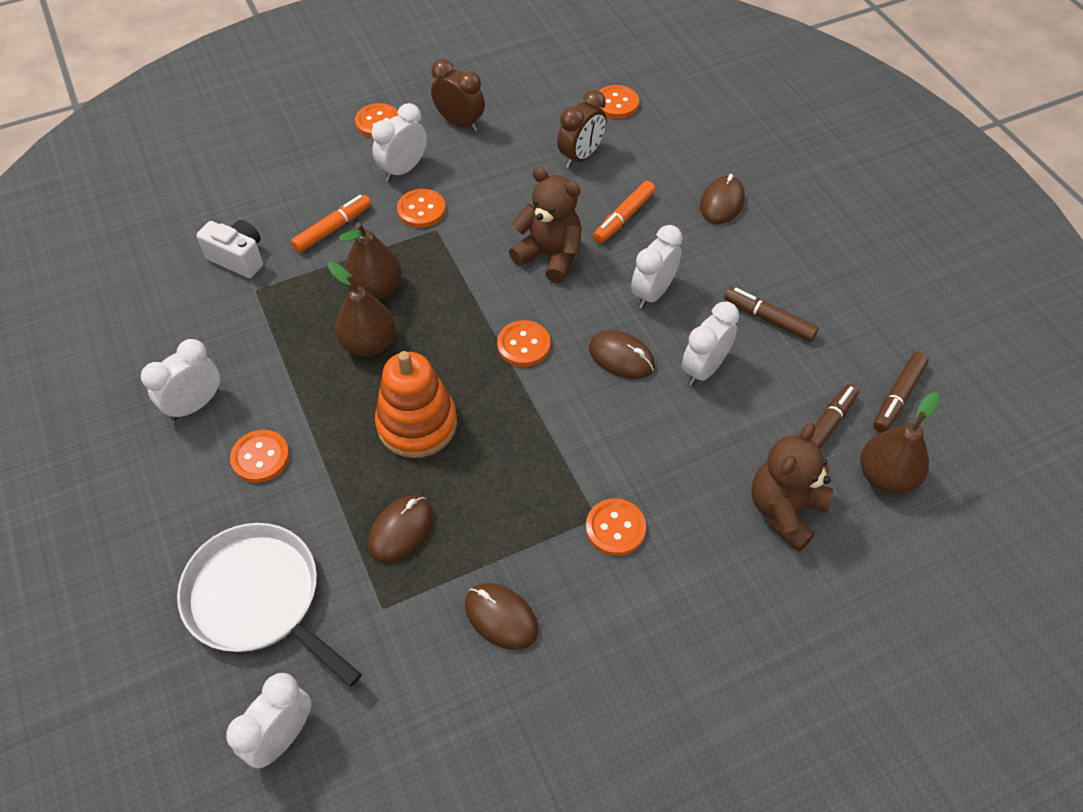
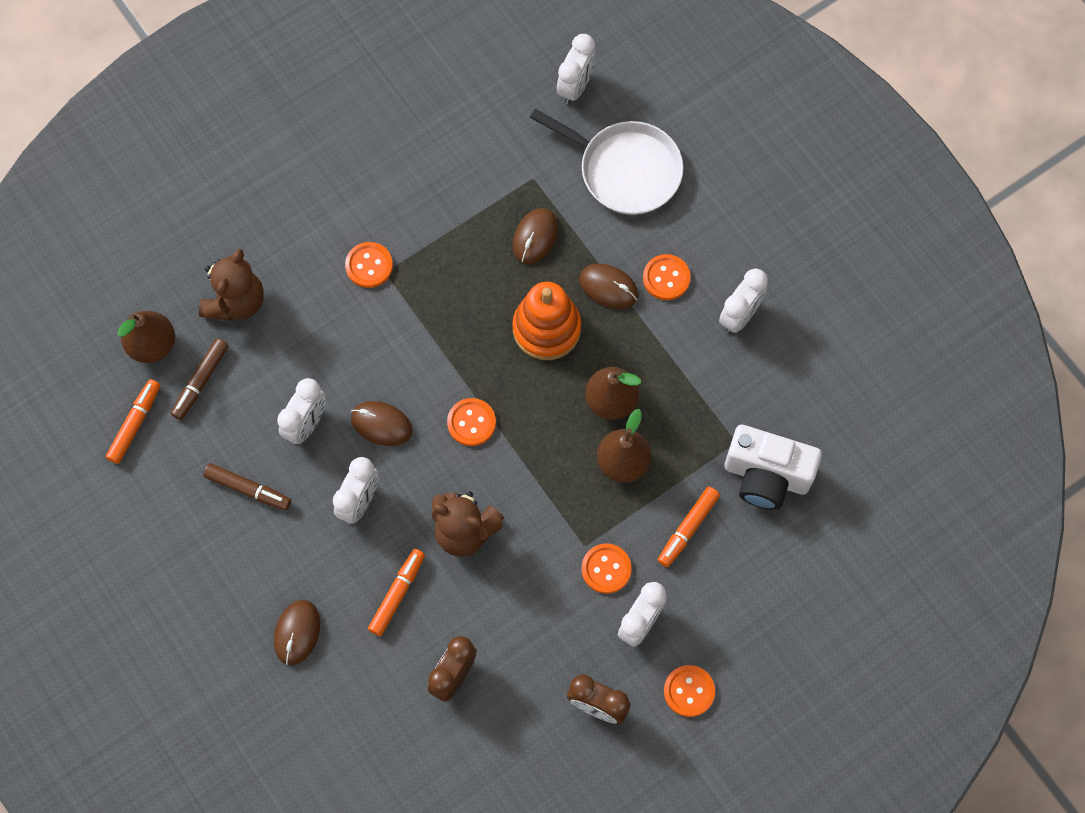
camera: 170 degrees right, 15 degrees up
(238, 258) = (766, 476): white camera -> white camera, size x1.54
(501, 617) = (445, 185): brown mouse -> brown mouse (608, 287)
(616, 103) = (425, 771): orange button -> none
(898, 397) = (135, 424): brown marker -> orange marker

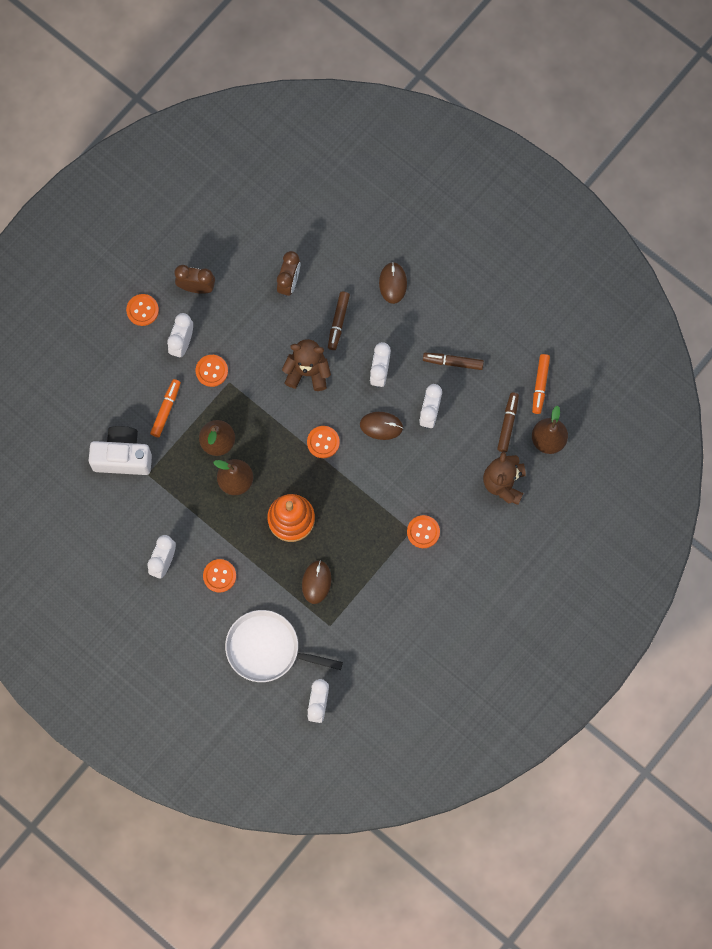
camera: 165 degrees right, 5 degrees up
(397, 594) = (338, 322): orange marker -> brown marker
(608, 287) = (257, 559): brown mouse -> none

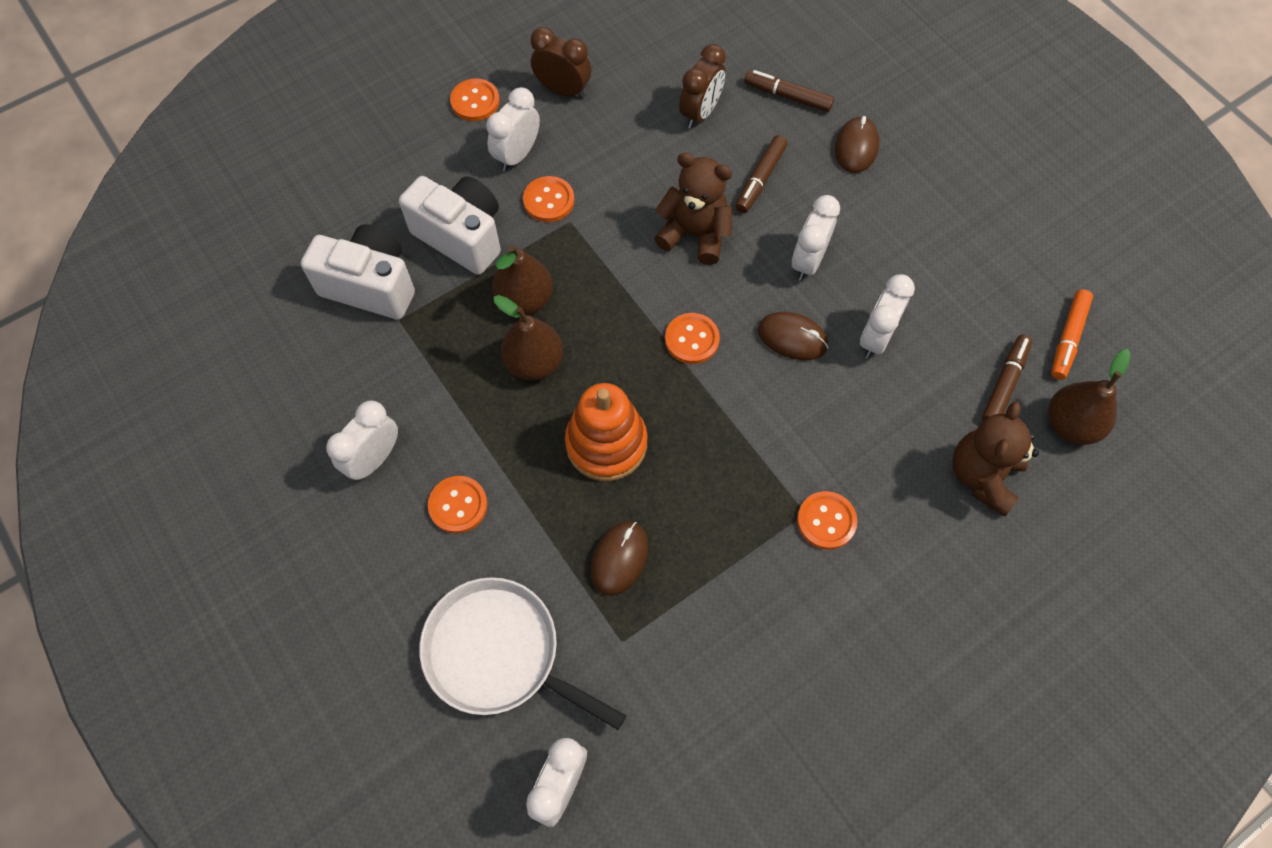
camera: 15 degrees right, 10 degrees down
(166, 409) = (461, 236): orange marker -> white camera
(453, 362) = (928, 273): brown marker -> brown marker (788, 96)

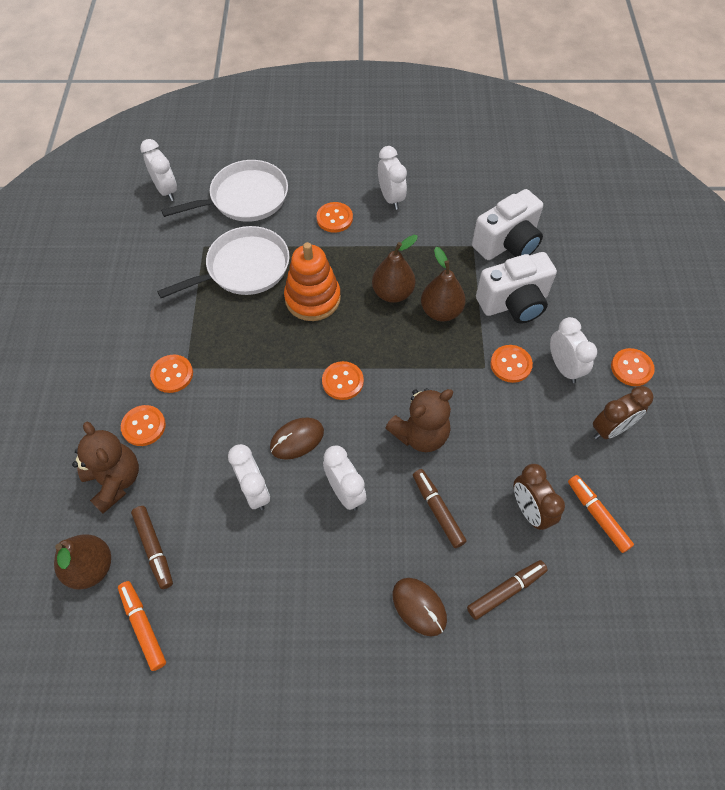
camera: 125 degrees right, 5 degrees down
(619, 558) = (244, 268): brown mouse -> white pan
(663, 65) = (597, 515): none -> orange marker
(907, 498) = (143, 426): none -> orange button

